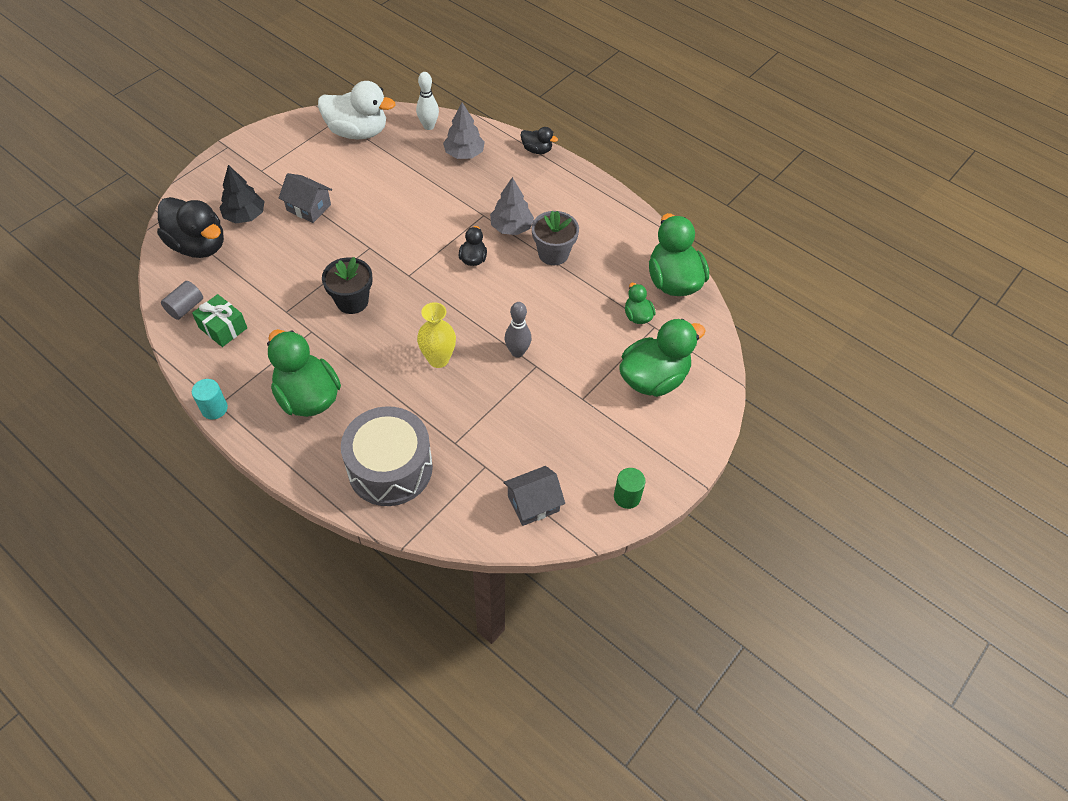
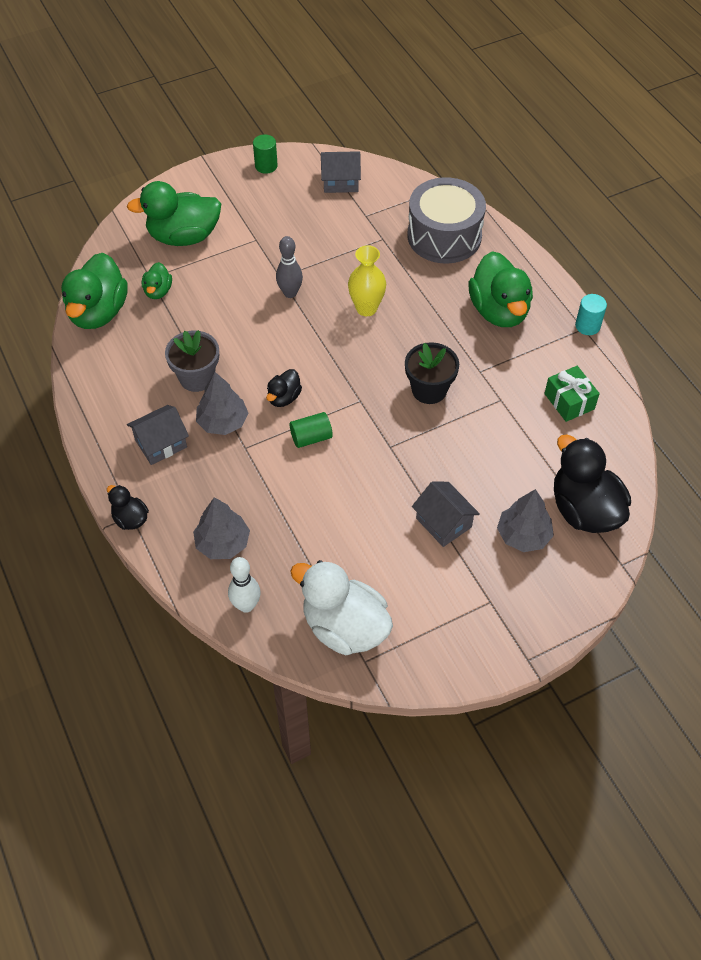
camera: 155 degrees left, 0 degrees up
(185, 307) = (606, 436): grey cylinder -> none
(245, 216) = (523, 535): black tree -> grey tree
(435, 236) = (311, 437): none -> green cylinder
(548, 200) = (161, 443): none -> grey house

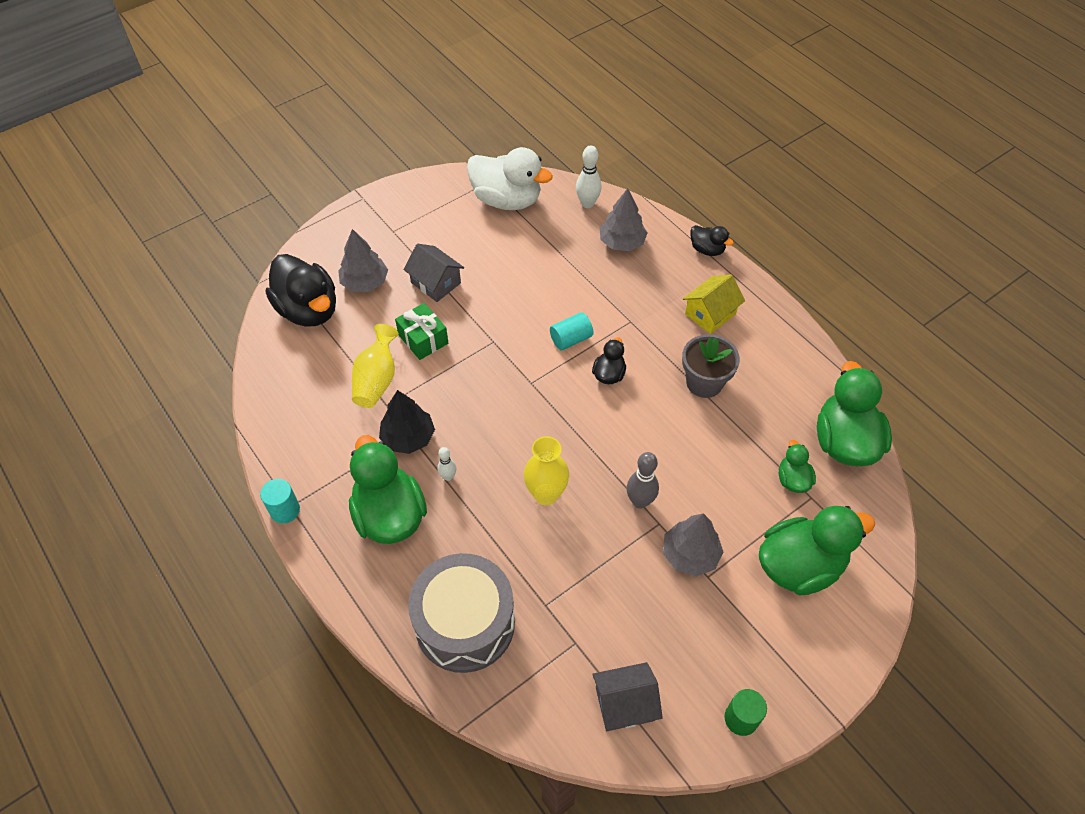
camera: 170 degrees right, 0 degrees up
(161, 443) = (710, 314): grey house -> yellow house
(223, 422) = (660, 342): grey tree -> grey tree (690, 554)
(311, 437) = (571, 339): green cylinder -> turquoise cylinder
(429, 390) = (462, 404): black flower pot -> none
(447, 332) = (448, 476): none -> white bowling pin
(481, 368) = (408, 437): none -> black tree
(510, 424) = (377, 380): none -> yellow vase
(569, 401) = (314, 413): green gift -> green gift (423, 339)

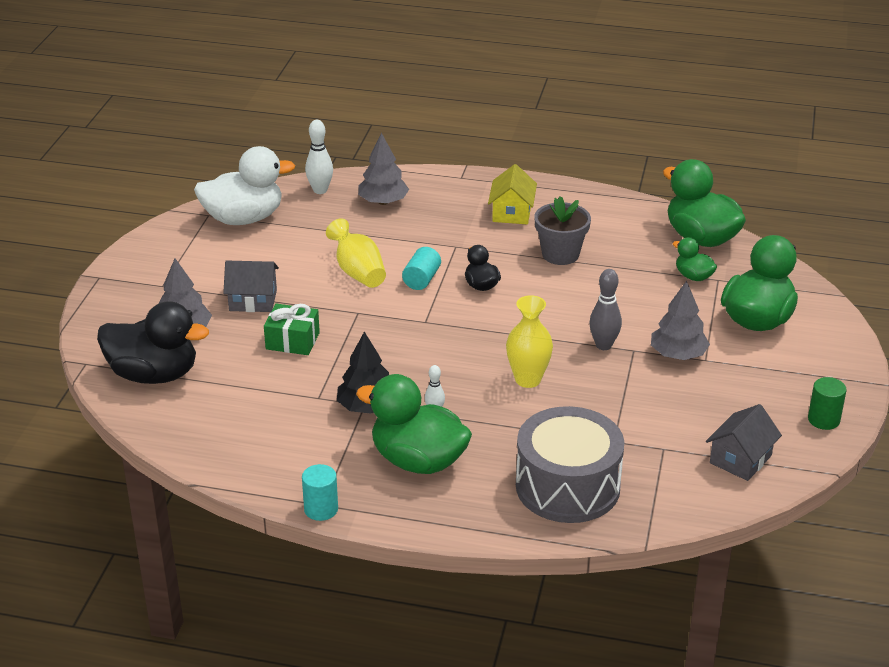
camera: 40 degrees left, 20 degrees down
(377, 380) = (287, 387): yellow vase -> yellow vase (358, 272)
(707, 250) = (458, 176): black duck -> none

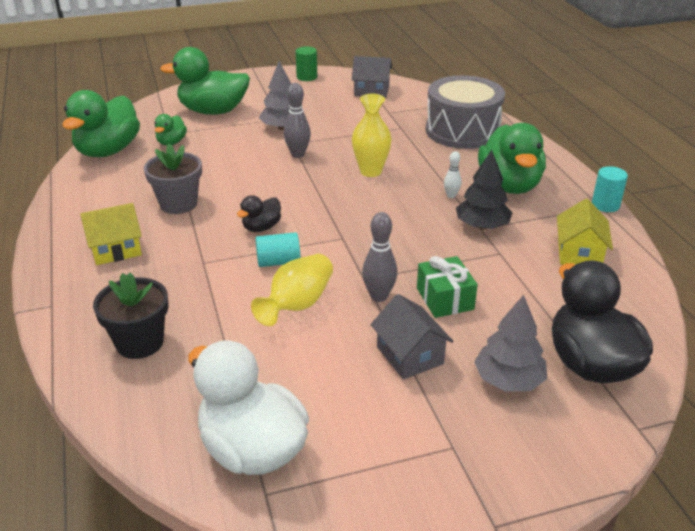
camera: 120 degrees left, 0 degrees up
(270, 444) = (579, 253): none -> yellow house
(320, 190) = (138, 408): white bowling pin -> none
(329, 311) = (379, 296): none -> grey bowling pin
(383, 202) = (140, 342): grey tree -> black flower pot

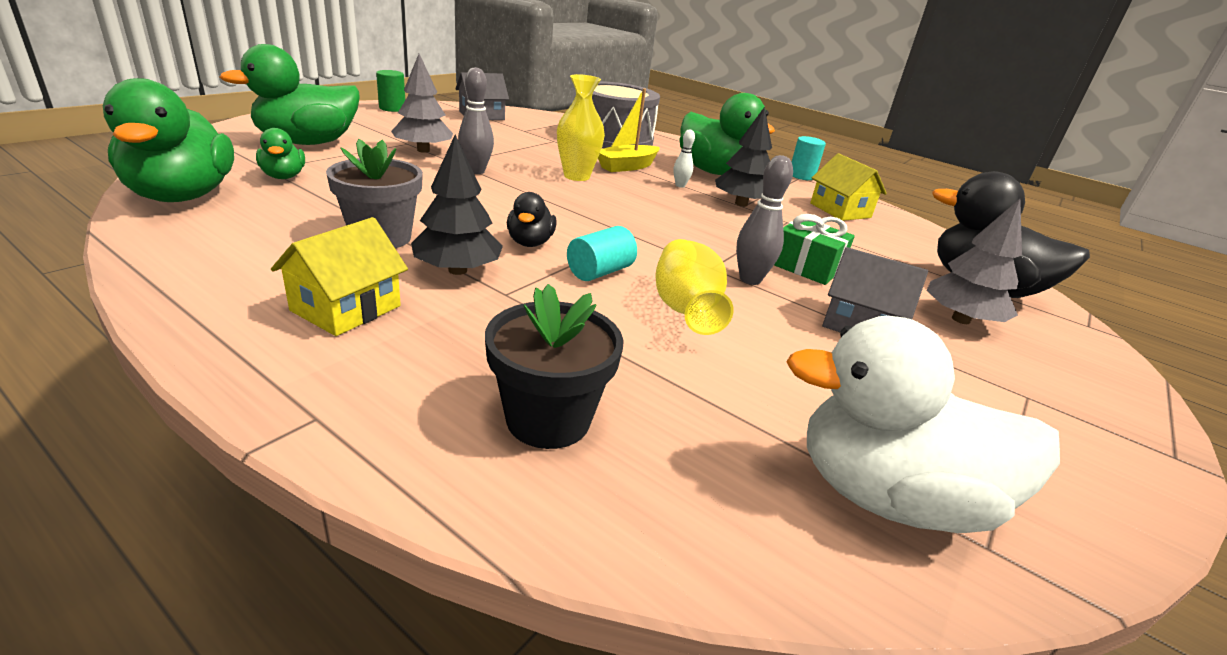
camera: 40 degrees left, 5 degrees down
(195, 238) = (457, 270): none -> black tree
(430, 167) = (627, 166): none -> yellow boat

